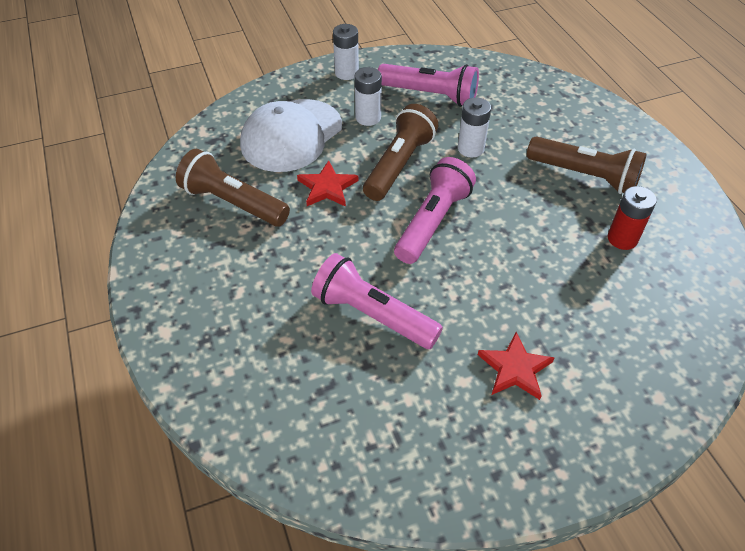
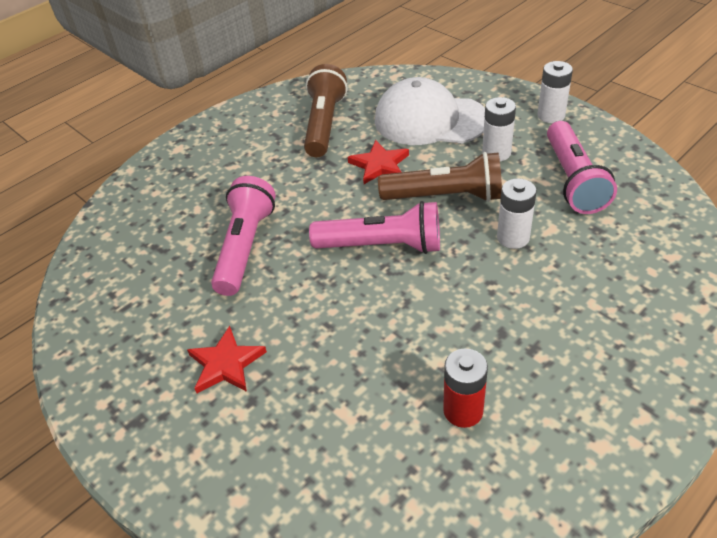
camera: 70 degrees right, 5 degrees down
(585, 176) = (548, 347): brown flashlight -> none

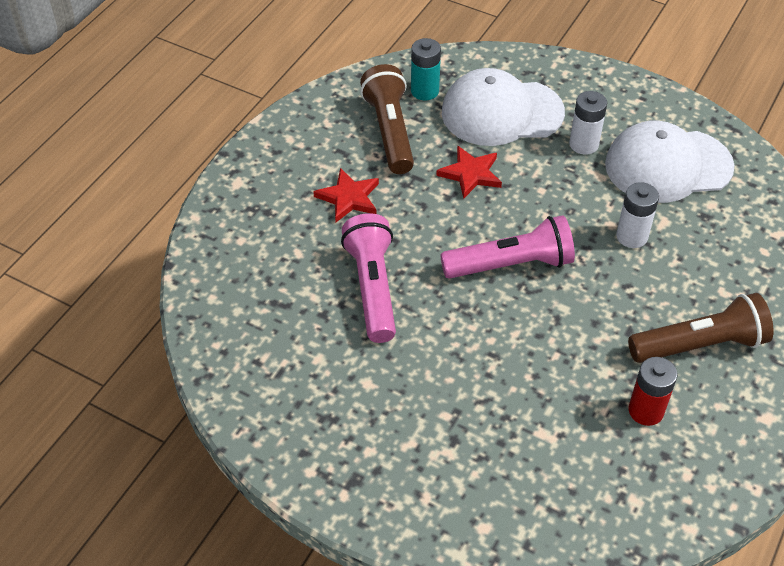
camera: 20 degrees left, 5 degrees up
(226, 364) = (413, 410): red star -> red star (349, 198)
(369, 97) = (424, 91): none -> turquoise battery
(445, 196) = (552, 201): brown flashlight -> brown flashlight (700, 345)
(551, 115) = (623, 93): white battery -> none
(573, 180) = (667, 166): pink flashlight -> white cap

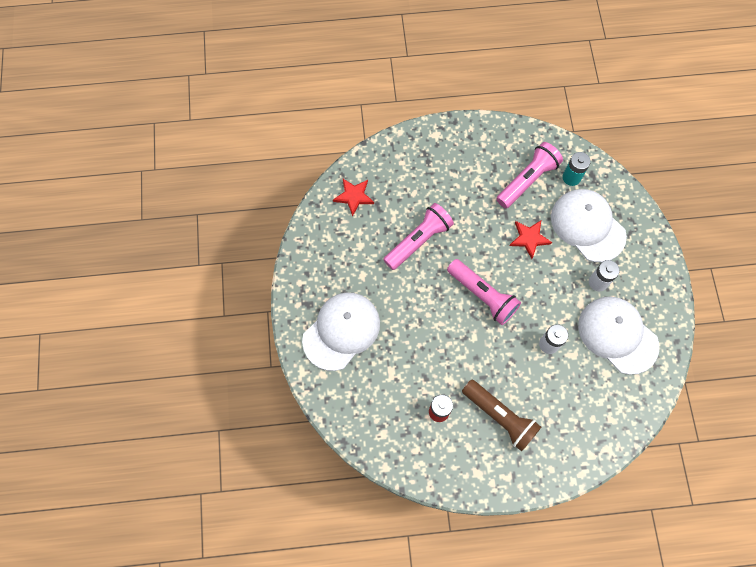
camera: 55 degrees right, 20 degrees up
(349, 198) = (466, 191): red star -> red star (354, 196)
(390, 131) = (527, 180): brown flashlight -> pink flashlight
(433, 460) = (341, 331): none -> white cap

